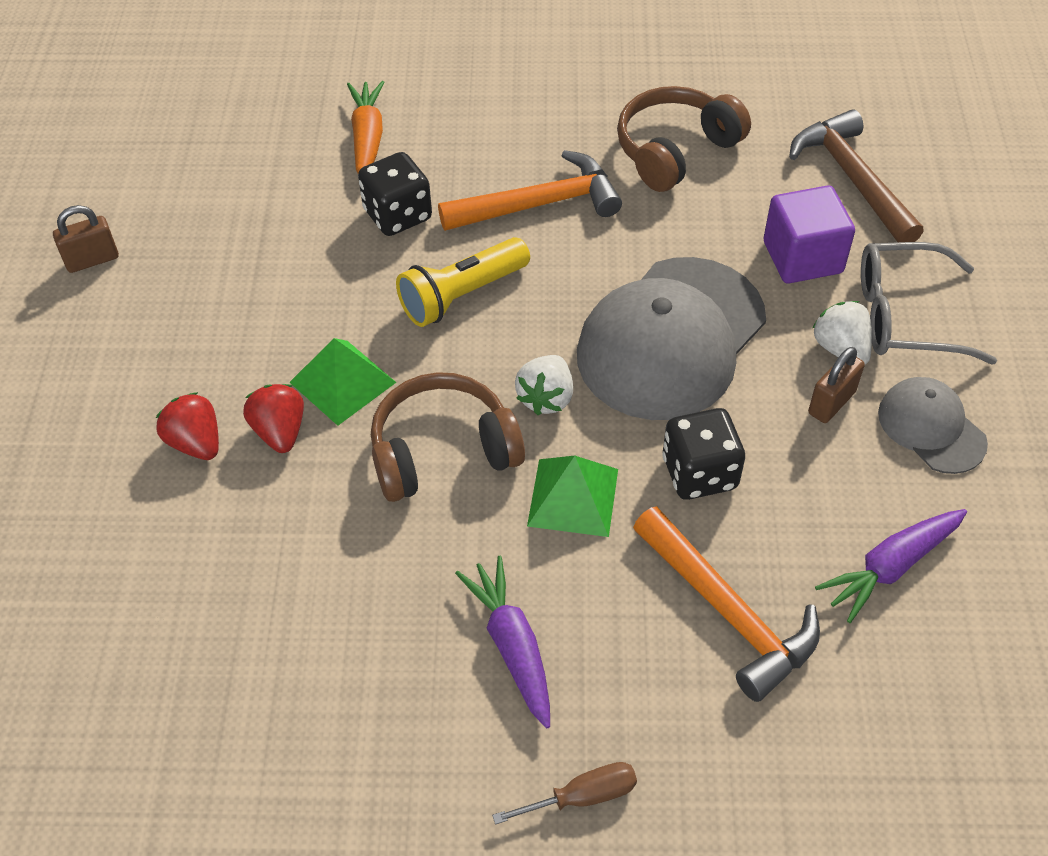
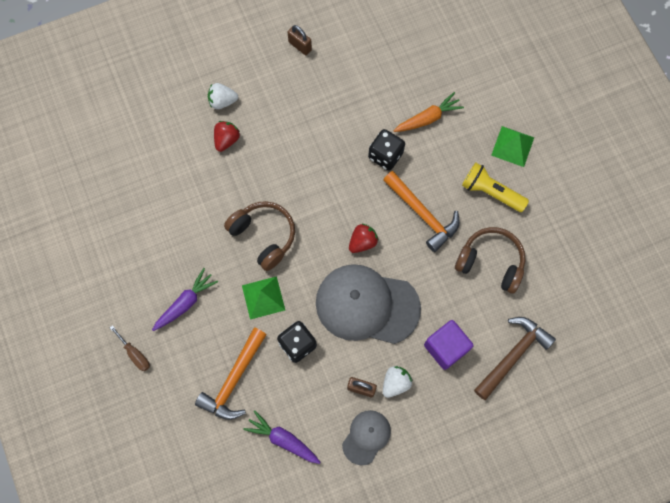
camera: 65 degrees right, 20 degrees up
(280, 432) = (245, 168): red strawberry -> red strawberry (362, 242)
(342, 382) = (281, 179): green pyramid -> green pyramid (512, 146)
(462, 295) = (350, 205): yellow flashlight -> yellow flashlight (491, 192)
(546, 398) = (309, 265): white strawberry -> white strawberry (222, 101)
(905, 316) = (430, 407): grey glasses -> none

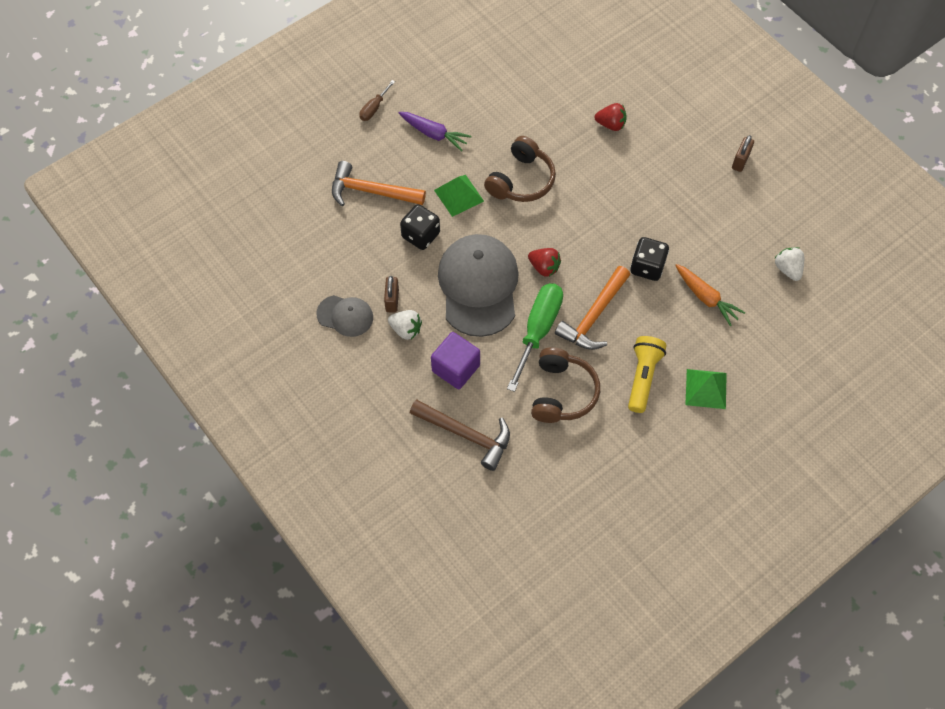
camera: 75 degrees right, 10 degrees down
(222, 101) = (650, 110): white strawberry -> white strawberry (787, 269)
(283, 439) = (325, 245): purple carrot -> none
(425, 265) = (538, 330): none -> green screwdriver

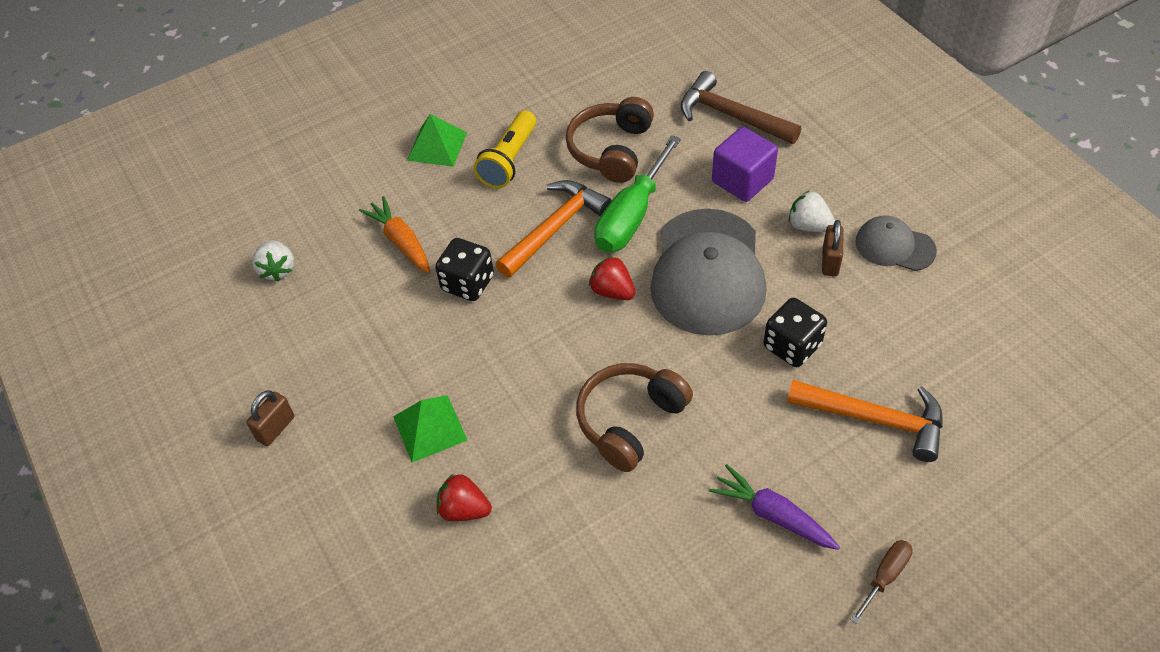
camera: 170 degrees left, 10 degrees down
(458, 195) = (732, 403): green pyramid -> green pyramid (430, 428)

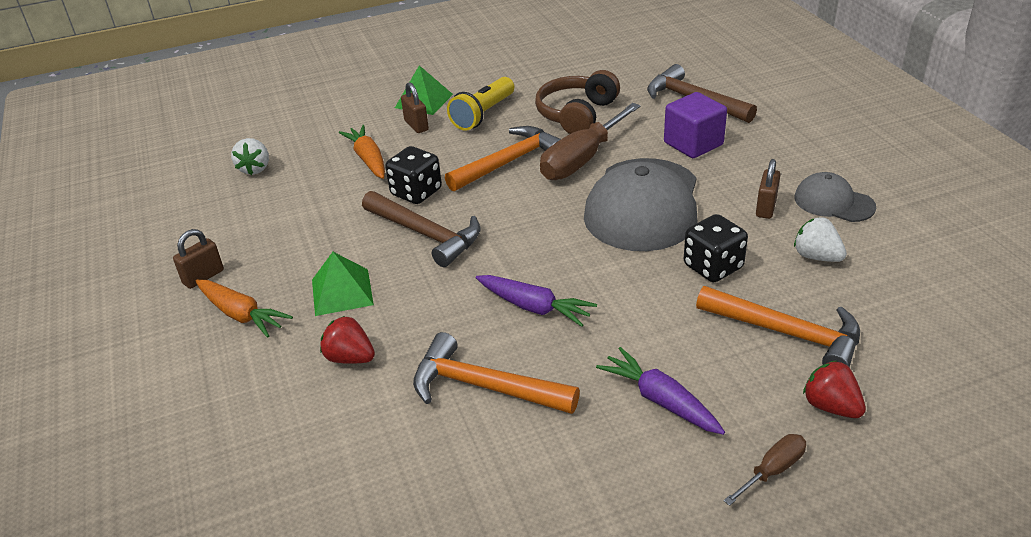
camera: 10 degrees right, 15 degrees down
(334, 472) = (241, 315): none -> orange carrot
(439, 185) = (416, 125): none -> brown padlock
(494, 340) = (425, 234): none -> brown hammer
(605, 524) = (484, 386): none -> orange hammer
(612, 291) = (547, 210): red strawberry -> red strawberry (831, 406)
(630, 421) = (534, 307): brown headphones -> purple carrot
(631, 216) = (582, 159): green screwdriver -> brown screwdriver
(809, 225) = (750, 180): white strawberry -> white strawberry (816, 256)

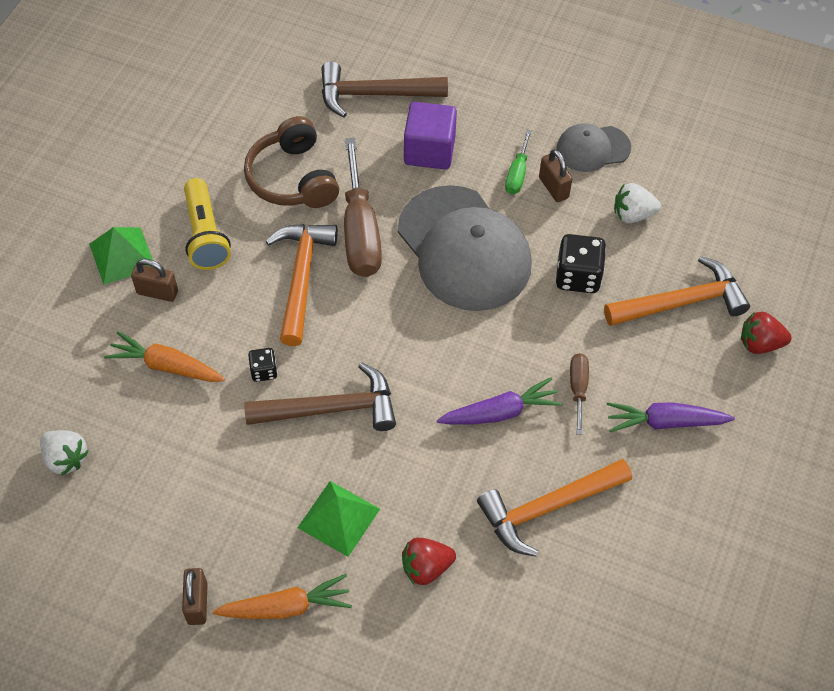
camera: 50 degrees left, 20 degrees up
(416, 192) = (264, 371): black dice -> black dice, size x0.55
(745, 186) = (517, 174): none -> green screwdriver
(772, 470) = (775, 420): brown screwdriver -> brown screwdriver (578, 389)

